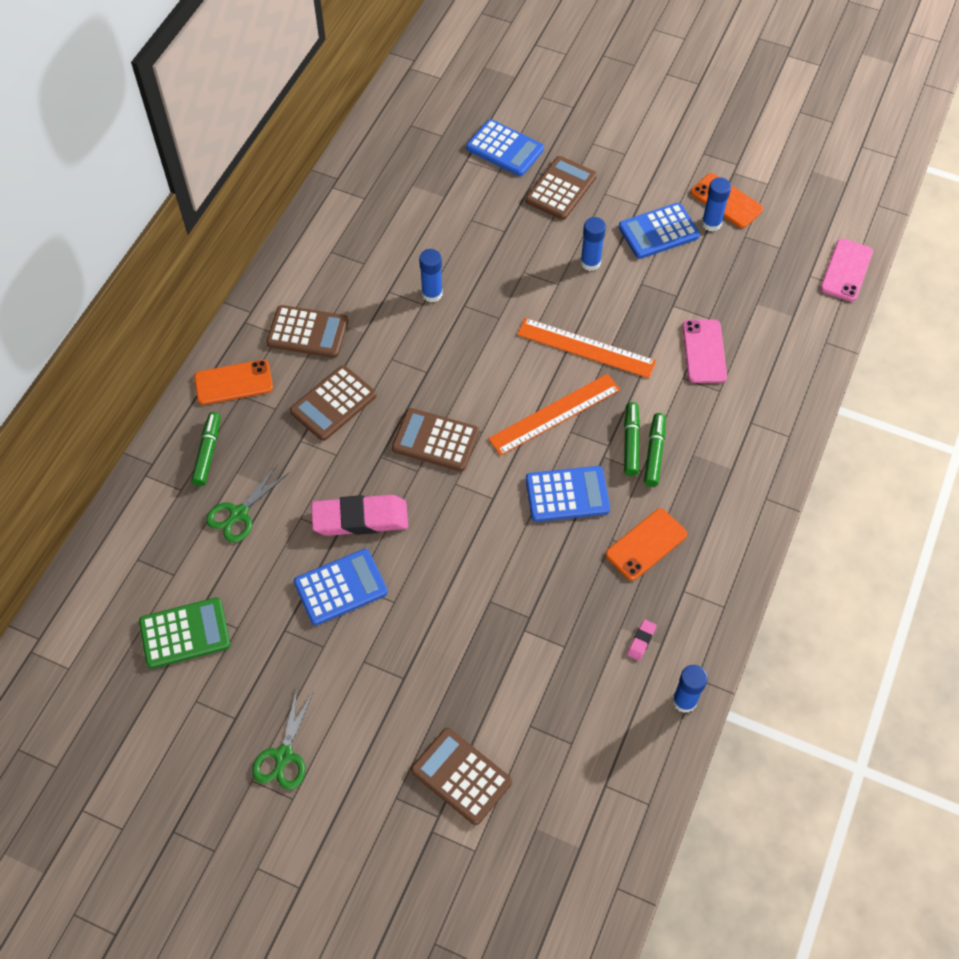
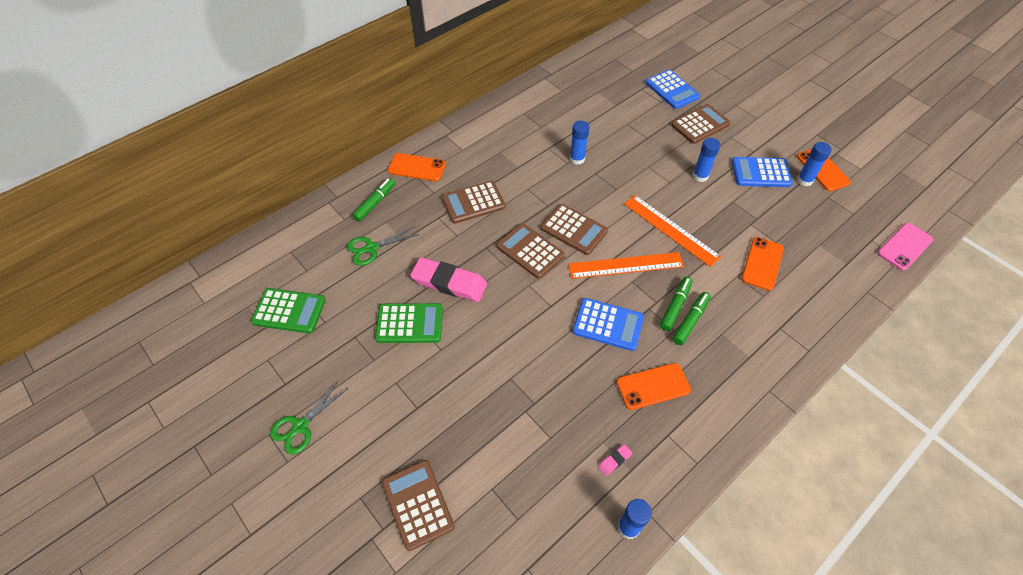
camera: 25 degrees right, 5 degrees down
(307, 332) = (481, 154): brown calculator -> brown calculator (574, 230)
(341, 587) = (409, 324): blue calculator -> green calculator
(704, 351) = (762, 263): pink phone -> orange phone

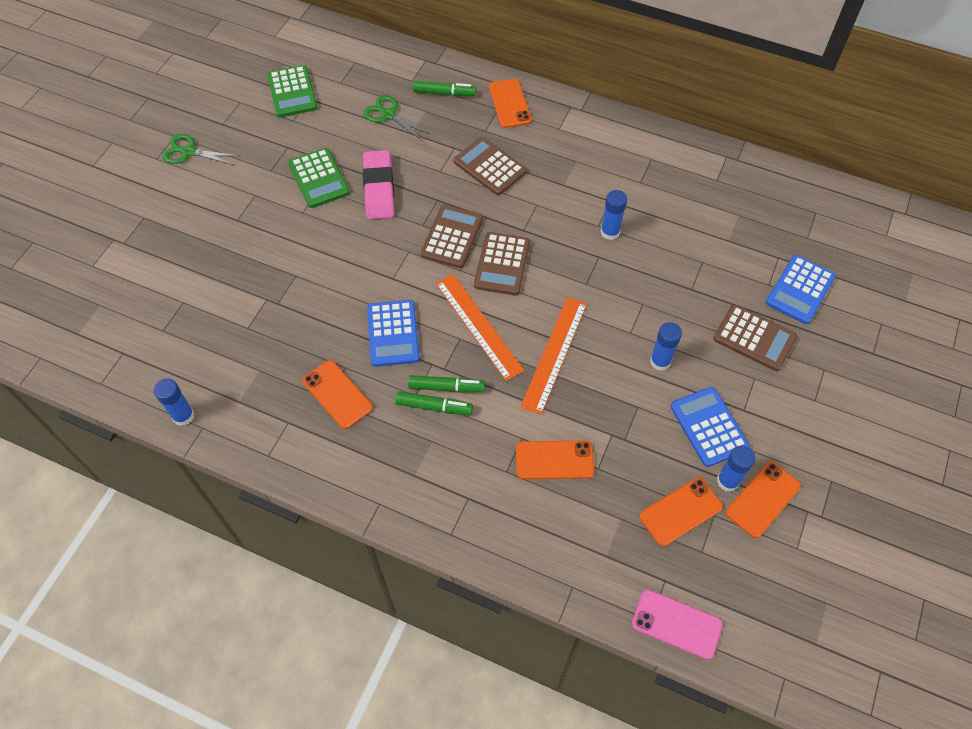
camera: 65 degrees right, 5 degrees up
(418, 504) = (151, 257): brown calculator -> none
(614, 460) = (244, 385): pink eraser -> none
(822, 212) = (680, 512): none -> orange phone

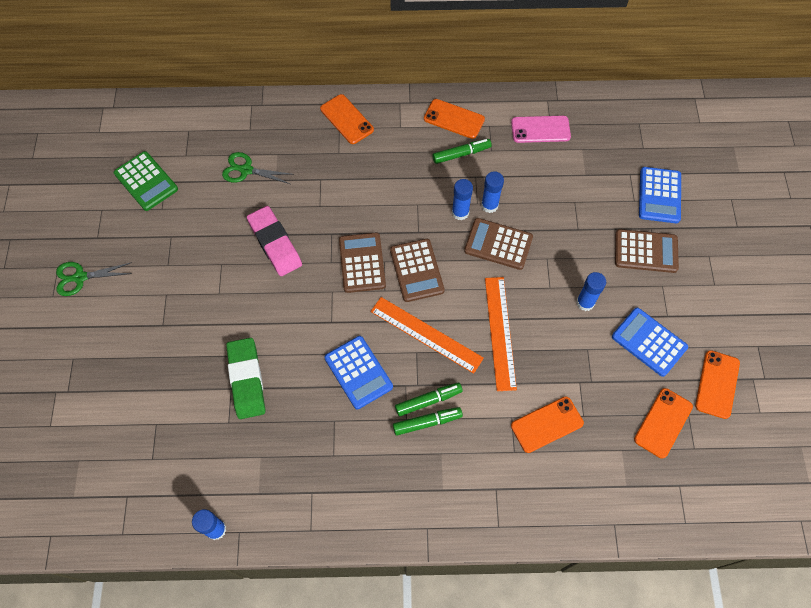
camera: 25 degrees left, 5 degrees up
(285, 297) = (247, 380): none -> green eraser
(319, 178) = (216, 255): green calculator -> none
(337, 394) = (340, 448): orange phone -> orange phone (454, 119)
(444, 93) = (285, 131): green marker -> green marker (461, 154)
(489, 167) = (360, 185): brown calculator -> brown calculator (498, 244)
(676, 624) = (705, 516): pink phone -> pink phone (540, 129)
(727, 481) = (684, 381): blue glue stick -> blue glue stick (460, 212)

